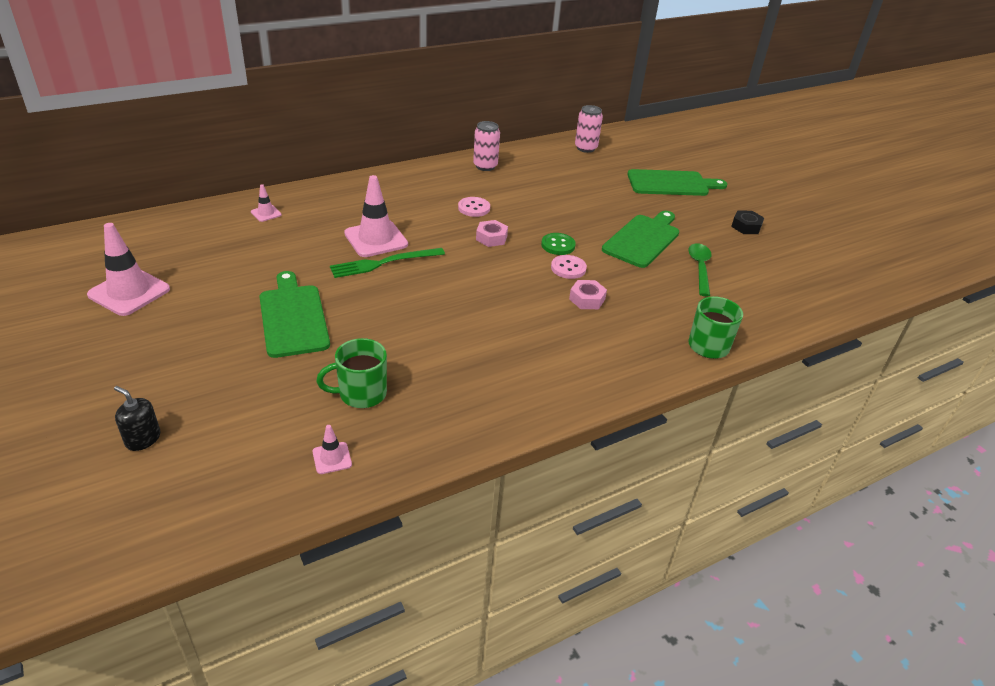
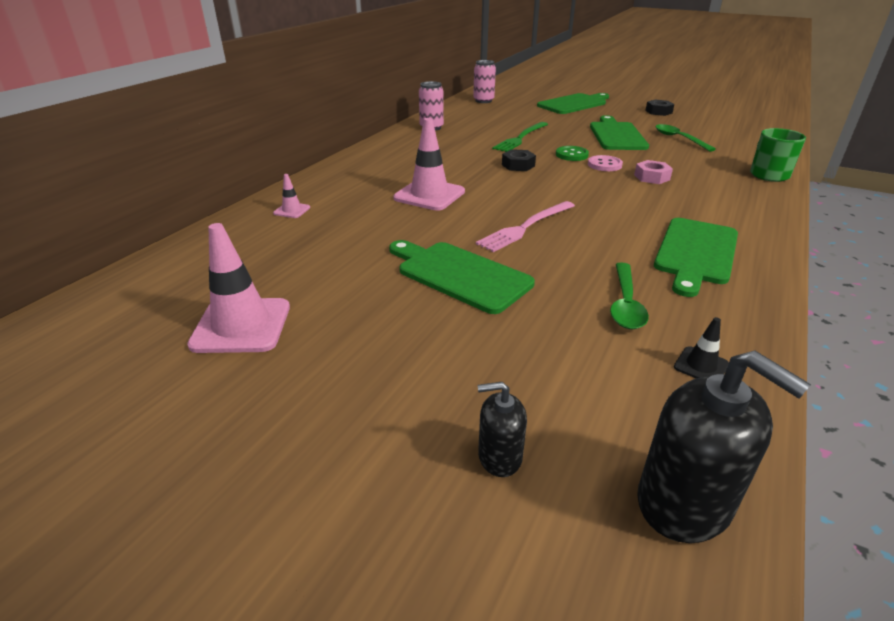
camera: 30 degrees left, 5 degrees down
(189, 515) = (684, 502): none -> black soap dispenser
(332, 458) = (701, 366): pink traffic cone -> black traffic cone
(361, 394) = (625, 304): green mug -> green spoon
(383, 263) = (466, 208): green fork -> green fork (520, 138)
(398, 300) = (525, 227): none -> pink fork
(474, 208) = (470, 153): pink button -> none
(486, 383) = (695, 253): none -> green cutting board
(491, 238) = (518, 165): pink nut -> black nut

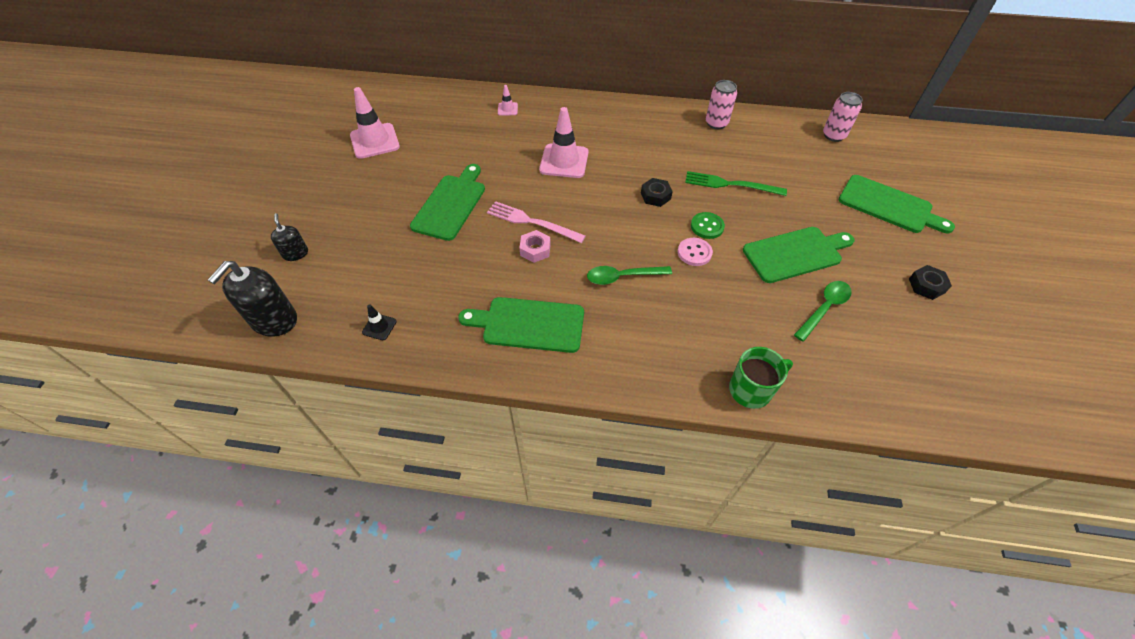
camera: 70 degrees right, 20 degrees up
(625, 304) = (439, 287): green spoon -> green spoon (622, 277)
(652, 177) = (681, 290): pink nut -> pink nut (535, 250)

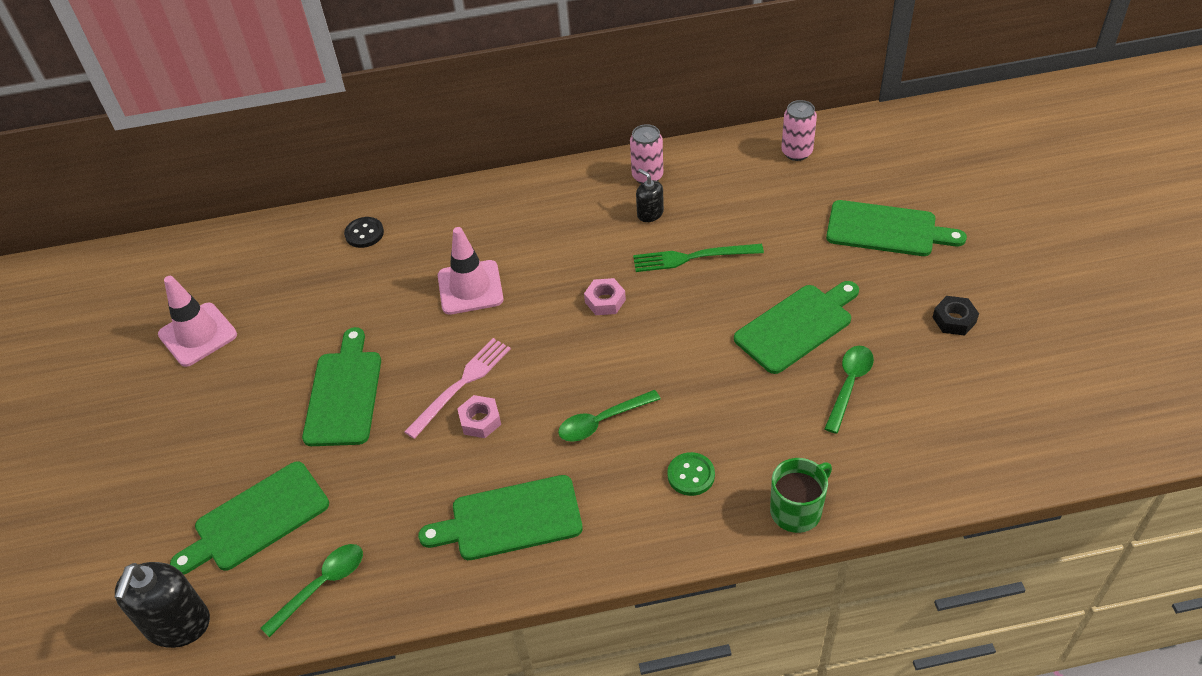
camera: 15 degrees left, 5 degrees down
(295, 253) = (162, 527): black soap dispenser -> black soap dispenser (650, 213)
(357, 268) = (256, 519): none -> green cutting board
(379, 327) = (322, 585): black traffic cone -> green spoon
(507, 109) = (364, 233): pink traffic cone -> black button
(532, 222) = (461, 385): pink fork -> pink fork turned 120 degrees clockwise
(655, 196) = (605, 301): black nut -> pink nut
(694, 253) = (678, 362): pink button -> none
(707, 226) = (682, 323): green button -> green button (691, 475)

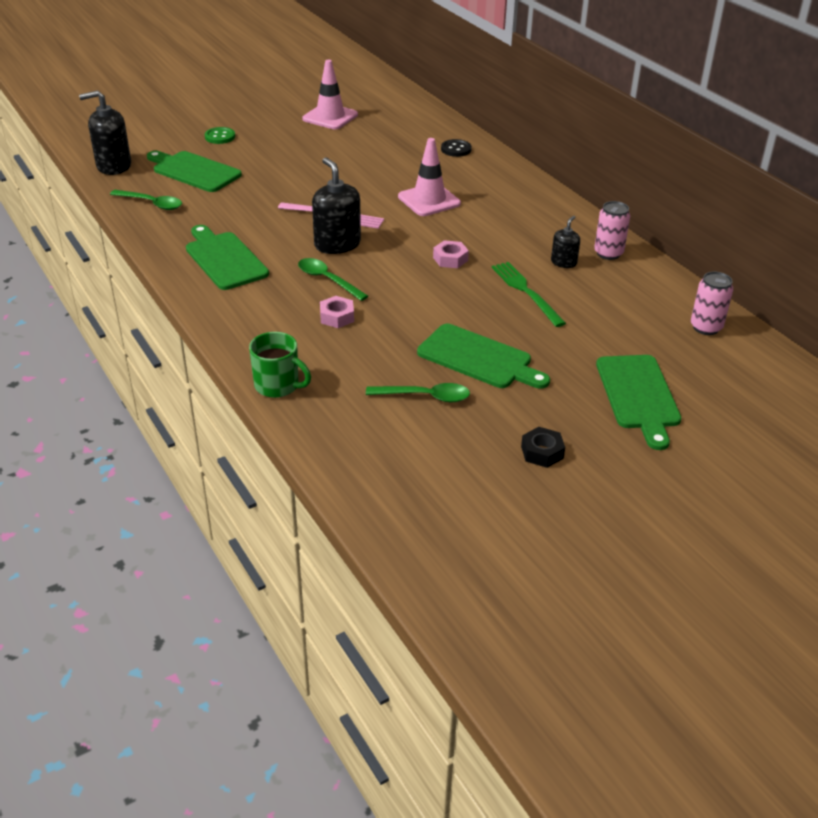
camera: 65 degrees right, 10 degrees down
(344, 393) = (305, 176): green cutting board -> none
(480, 421) = (305, 230): pink nut -> pink nut (337, 317)
(528, 396) = (337, 244): none -> black soap dispenser
(691, 475) = (293, 328): green button -> green button (220, 137)

